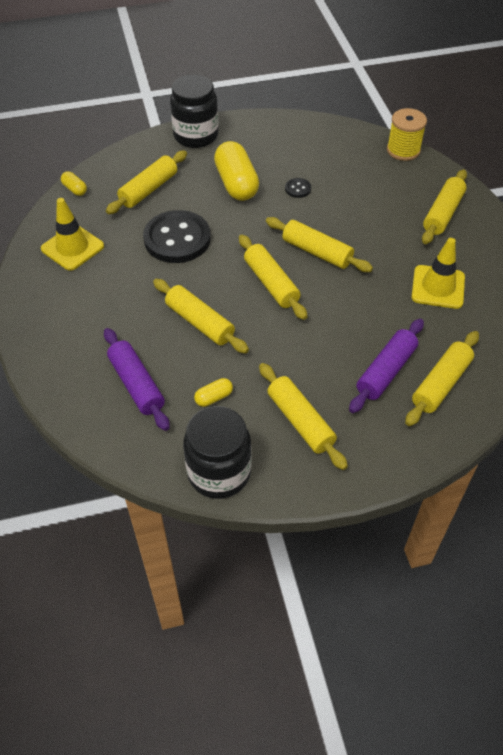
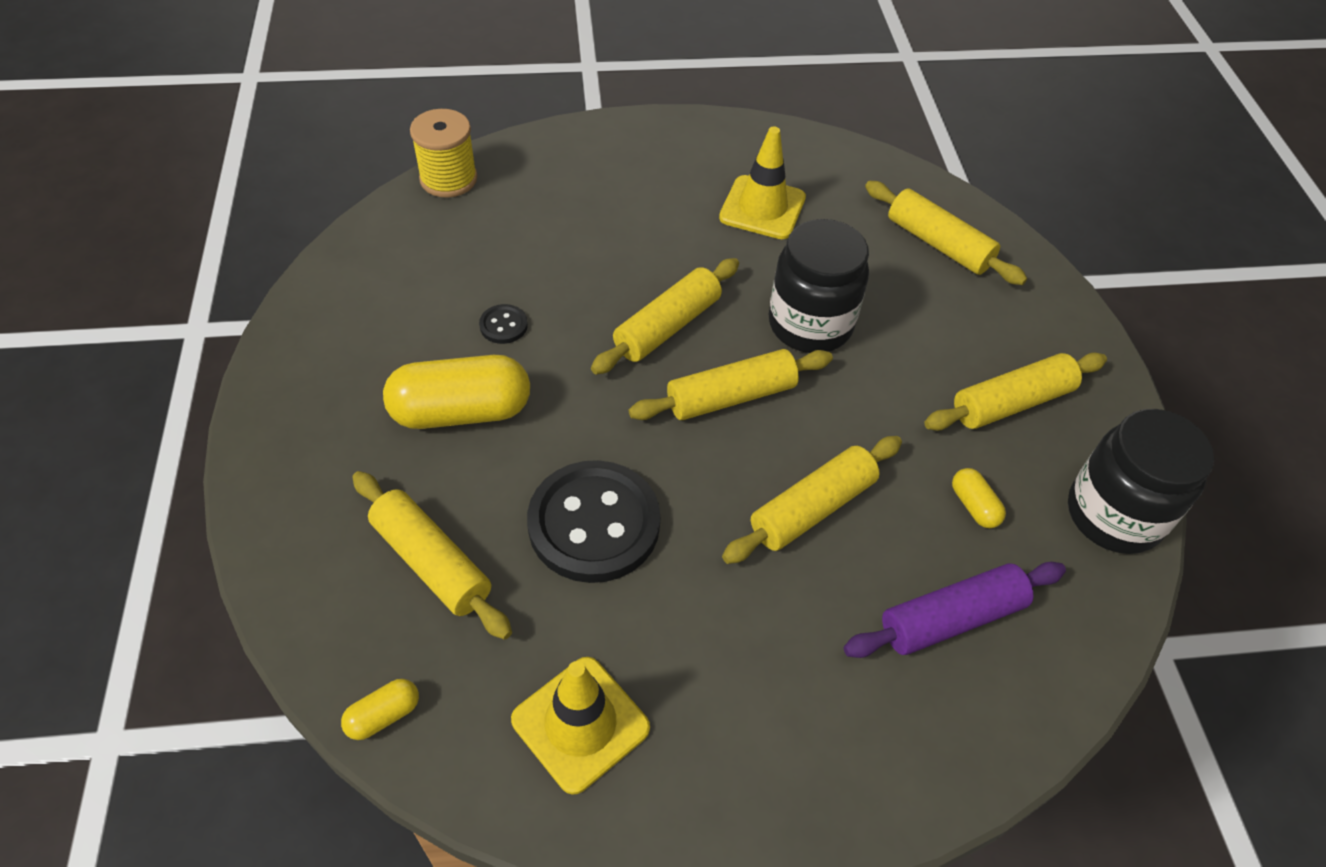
camera: 85 degrees left, 0 degrees up
(196, 136) = (284, 461): black jar -> black jar (810, 324)
(386, 371) = (917, 293): purple rolling pin -> none
(442, 213) = (611, 169): yellow rolling pin -> none

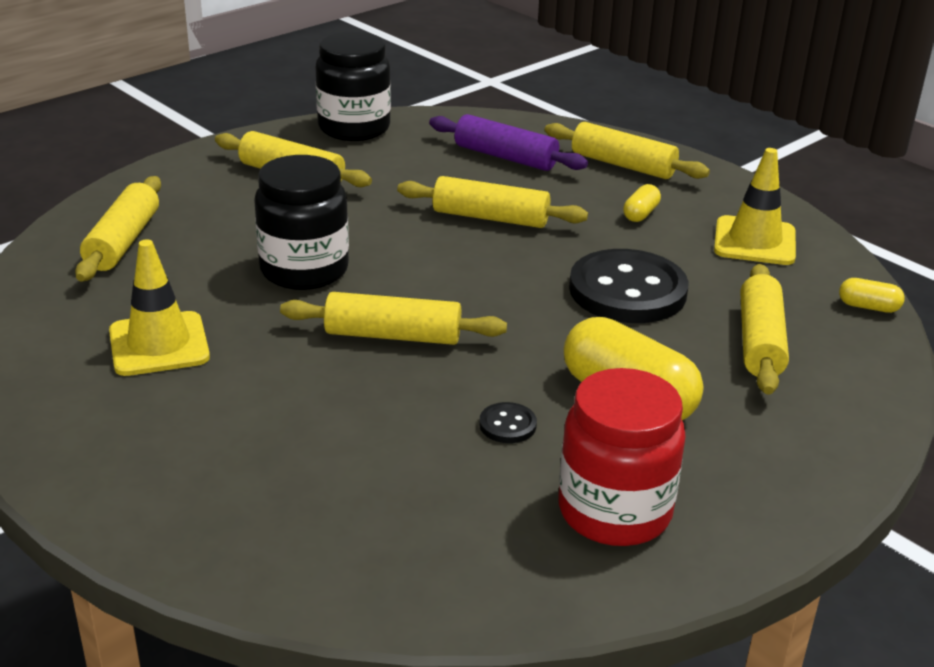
camera: 125 degrees left, 20 degrees down
(372, 323) = (614, 511): none -> red jar
(448, 179) = (335, 594): yellow spool -> none
(731, 397) = (432, 279): yellow rolling pin -> yellow rolling pin (623, 165)
(974, 506) = (408, 168): yellow capsule -> yellow capsule (640, 214)

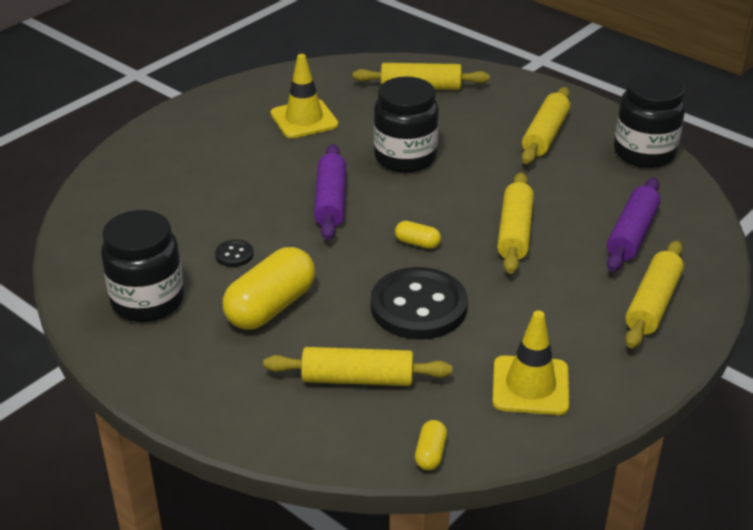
camera: 85 degrees right, 5 degrees up
(393, 335) = (330, 201): yellow rolling pin -> purple rolling pin
(614, 511) = (148, 301): red jar -> black jar
(640, 214) = (556, 314): yellow capsule -> yellow capsule (417, 243)

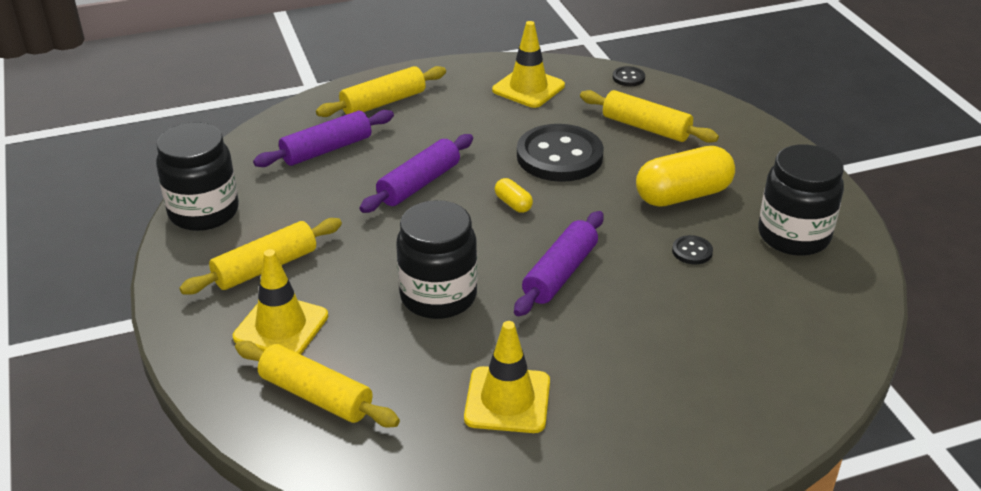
camera: 150 degrees left, 0 degrees up
(430, 454) = (628, 78): yellow capsule -> black button
(486, 109) = (281, 326): none -> yellow traffic cone
(514, 232) = (419, 184): yellow rolling pin -> purple rolling pin

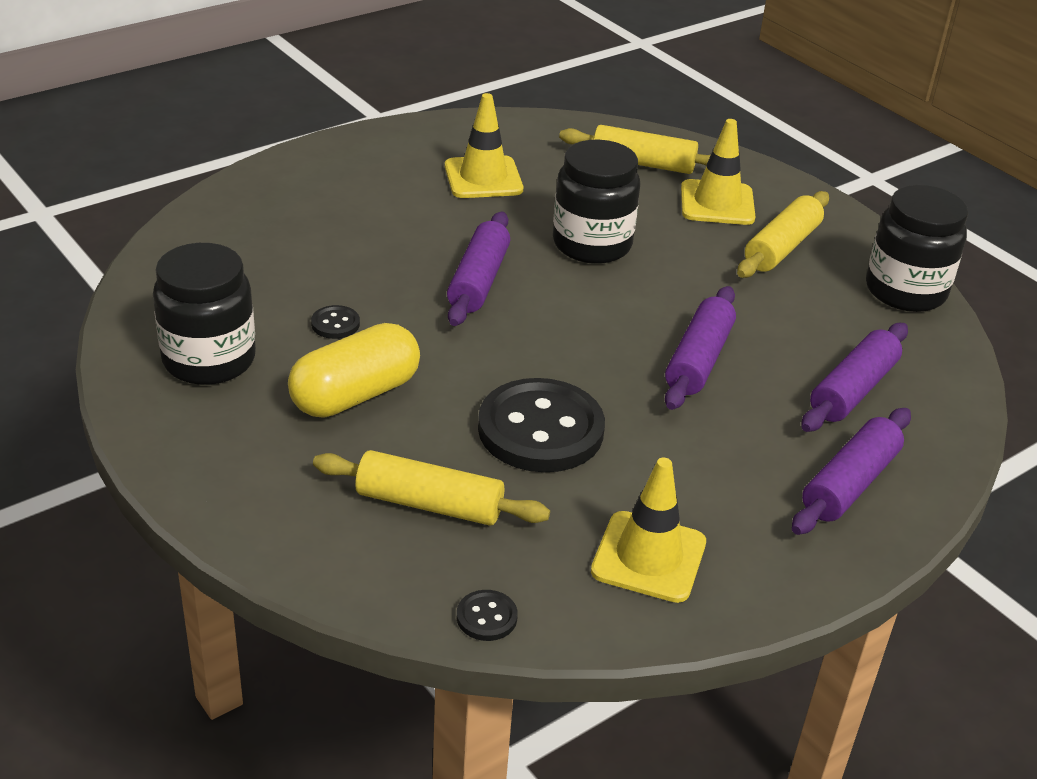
camera: 160 degrees right, 0 degrees up
(383, 102) = (849, 484): yellow rolling pin -> purple rolling pin
(513, 204) = (568, 351): yellow capsule -> none

